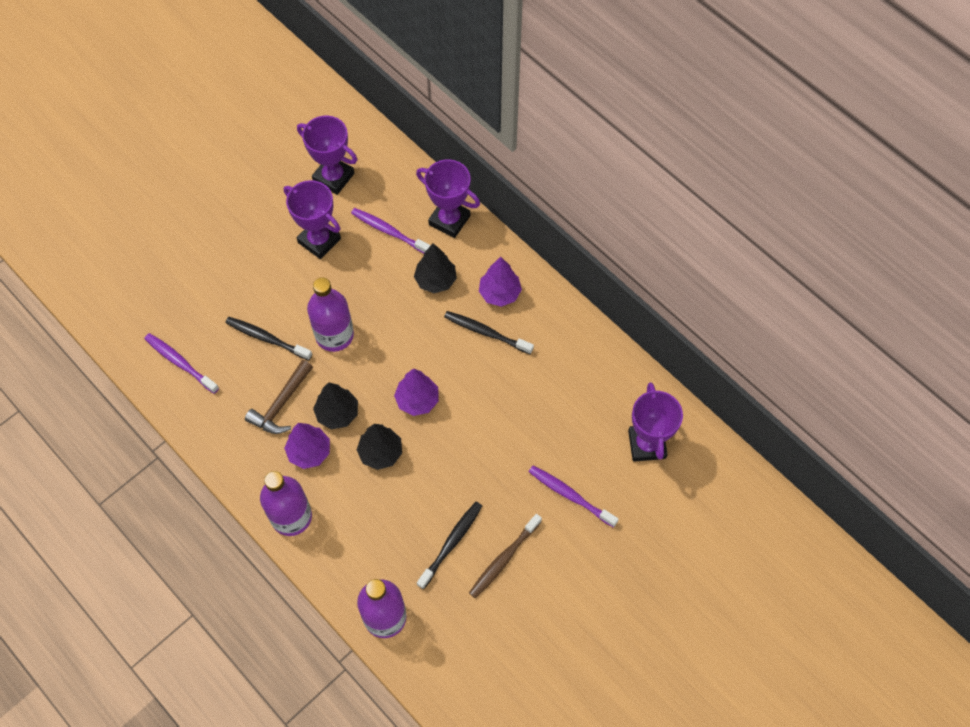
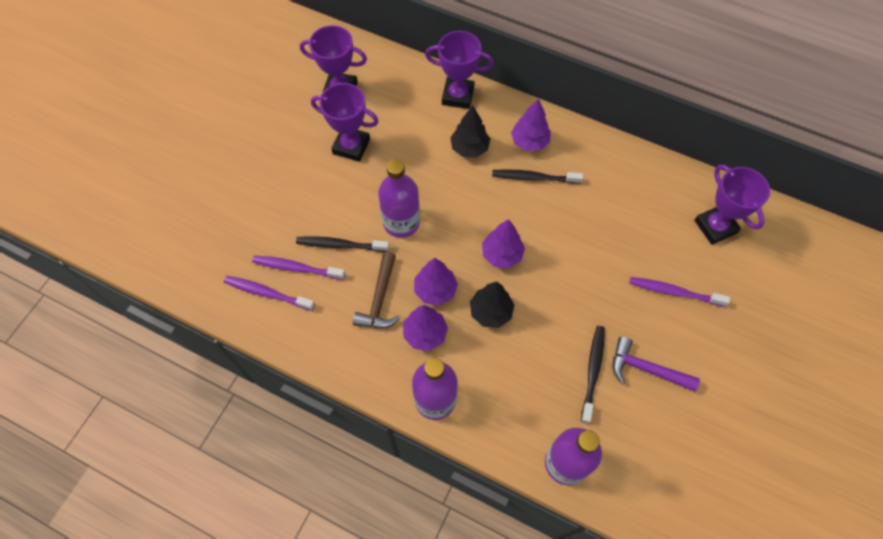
camera: 20 degrees left, 0 degrees up
(337, 413) = (435, 290): black tree -> purple tree
(389, 231) = (410, 120): purple toothbrush -> purple toothbrush (296, 268)
(504, 559) = (646, 369): brown toothbrush -> purple hammer

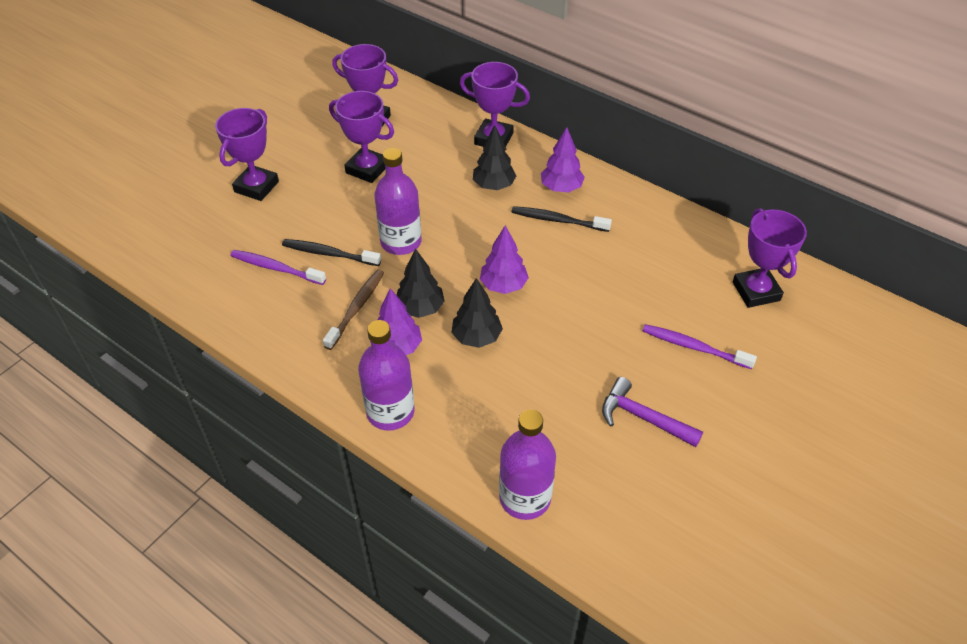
camera: 10 degrees right, 15 degrees down
(254, 181) = (256, 187): none -> purple trophy
(267, 293) = (237, 286): purple toothbrush -> none
(379, 299) = (356, 308): brown hammer -> brown toothbrush
(435, 290) = (420, 308): purple tree -> black tree
(593, 371) = (579, 411): black toothbrush -> none

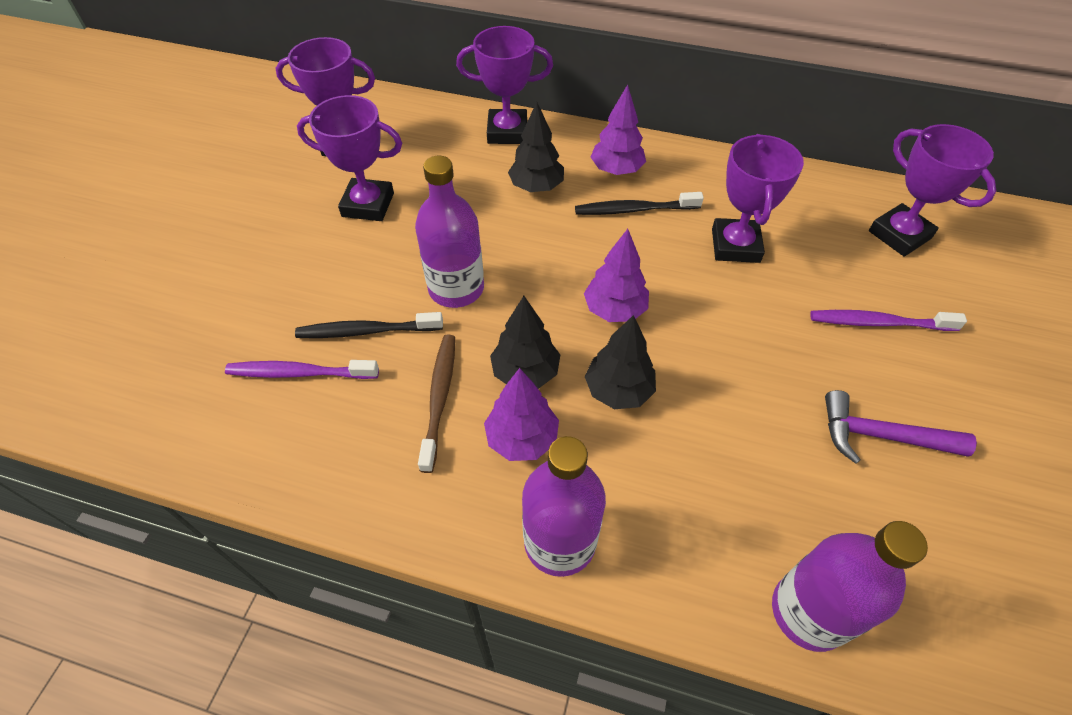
camera: 20 degrees left, 5 degrees up
(256, 187) = (226, 265): purple trophy -> purple trophy (735, 245)

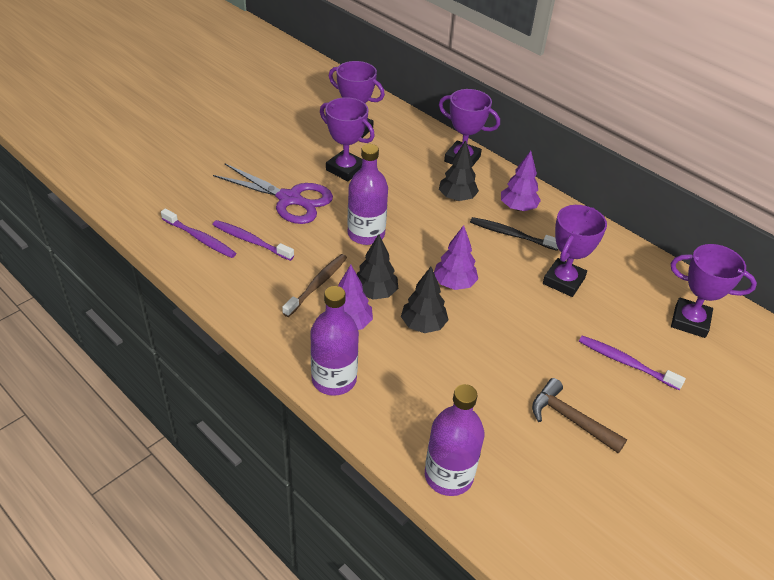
camera: 25 degrees right, 10 degrees down
(218, 405) = (200, 238): none -> purple toothbrush
(318, 281) = (290, 199): none -> purple scissors
(367, 331) = (300, 235): black toothbrush -> none
(880, 436) = (570, 419): purple hammer -> brown hammer
(899, 235) = (690, 321): purple trophy -> purple trophy turned 60 degrees counterclockwise

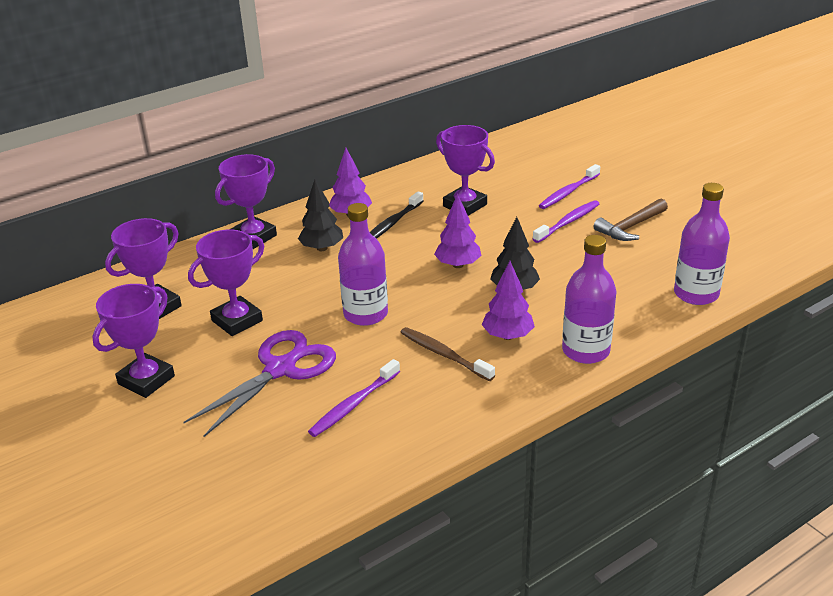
camera: 75 degrees left, 10 degrees down
(200, 238) = (336, 450): purple toothbrush -> purple toothbrush (568, 222)
(375, 293) = (463, 315): black tree -> none
(690, 321) = (523, 157): purple trophy -> purple trophy (146, 380)

